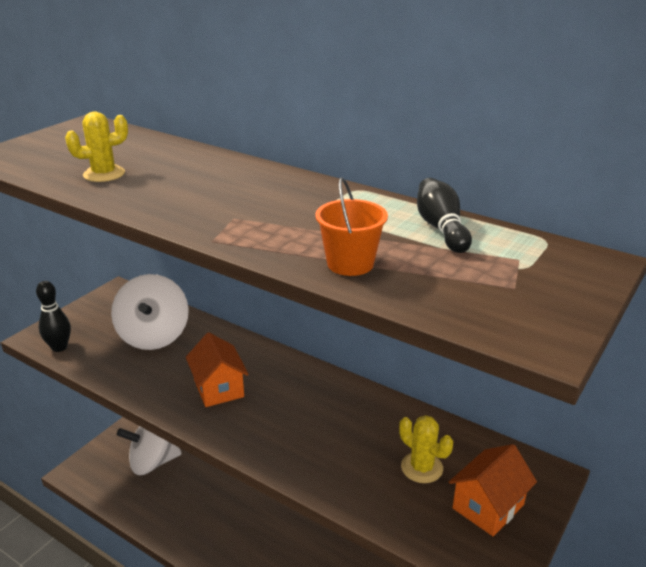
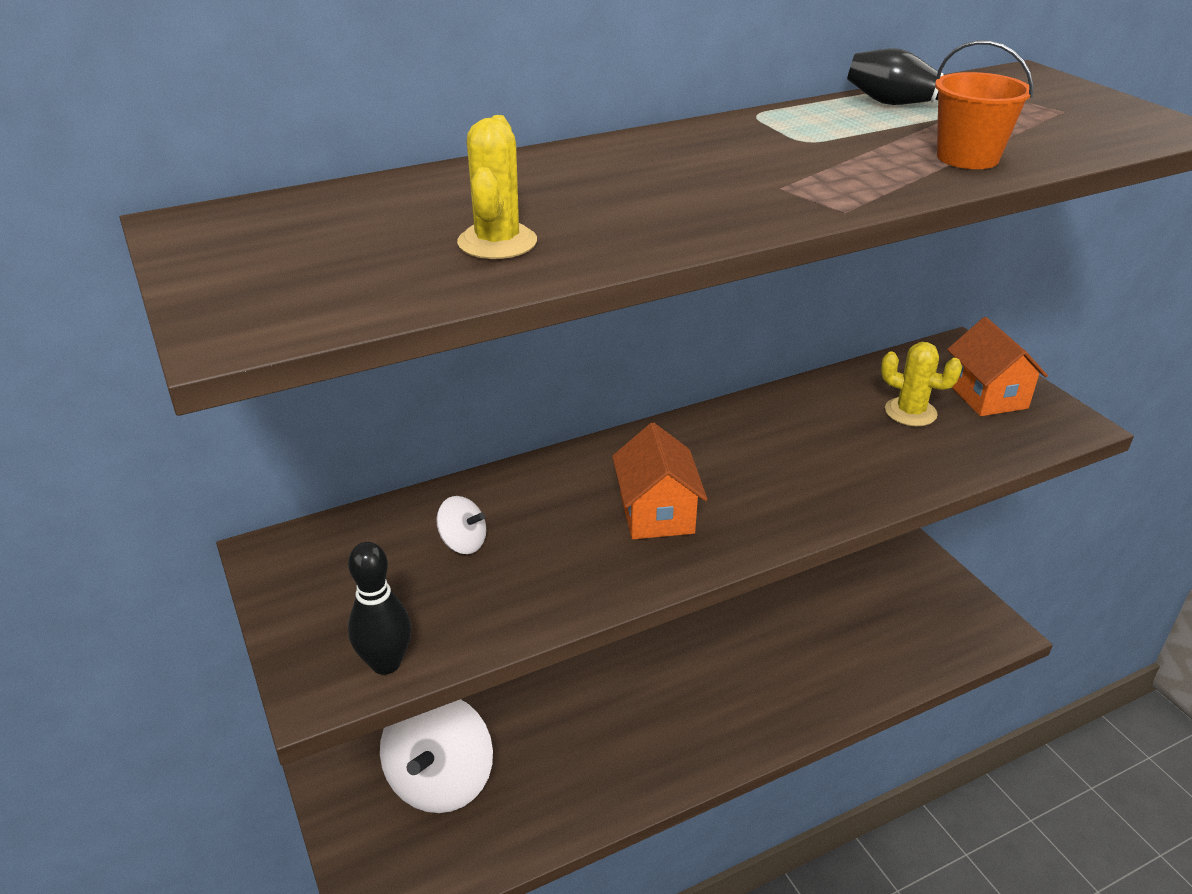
camera: 60 degrees left, 5 degrees up
(154, 336) = (463, 543): white spinning top -> white spinning top, size x0.44
(219, 388) = (656, 513): orange house -> orange house turned 75 degrees clockwise
(422, 467) = (910, 412): yellow cactus -> yellow cactus turned 45 degrees clockwise

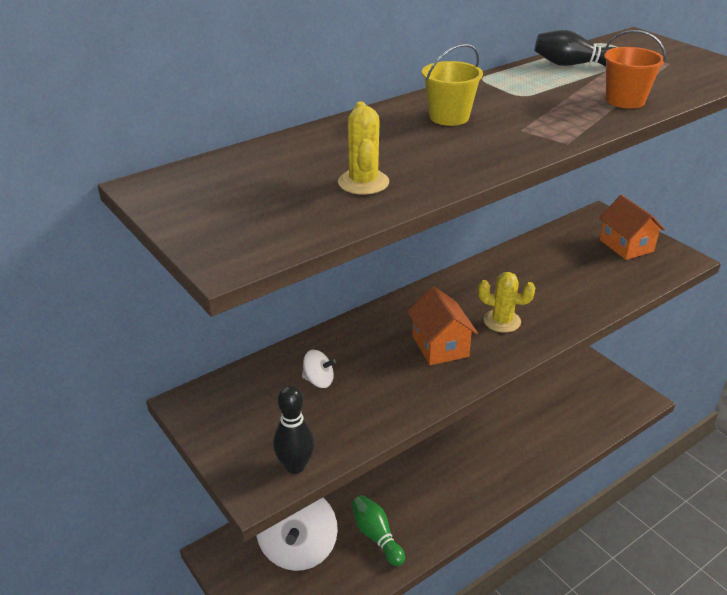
camera: 10 degrees left, 0 degrees up
(555, 779) = (376, 536): none -> green bowling pin
(677, 163) = (449, 117): none -> yellow bucket
(910, 412) = (581, 261): yellow cactus -> yellow cactus (502, 321)

